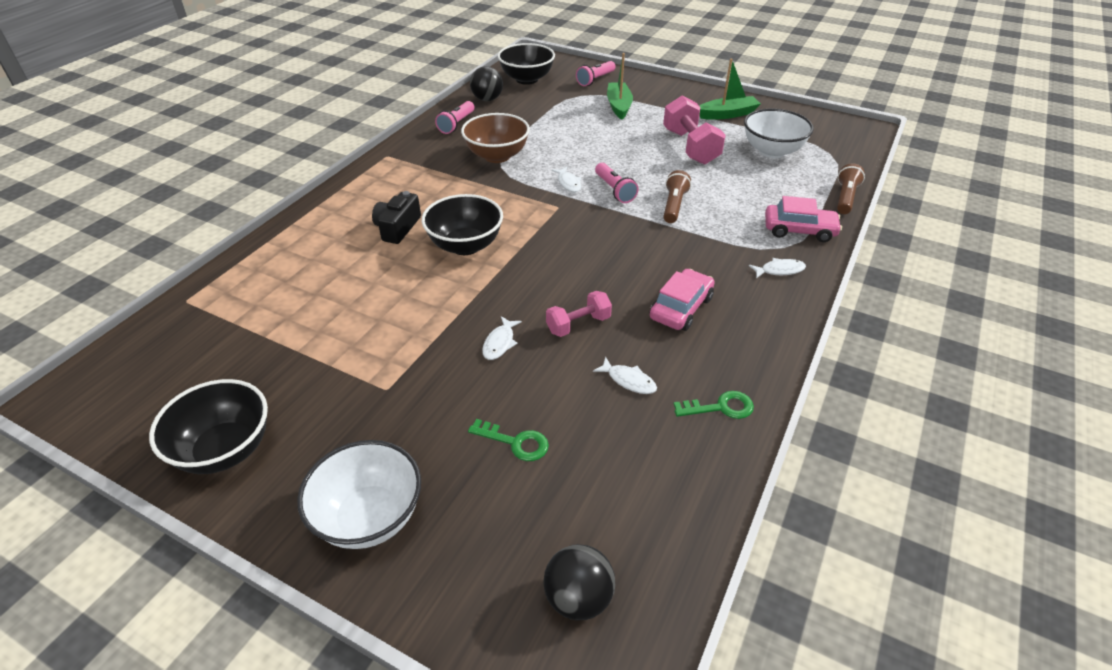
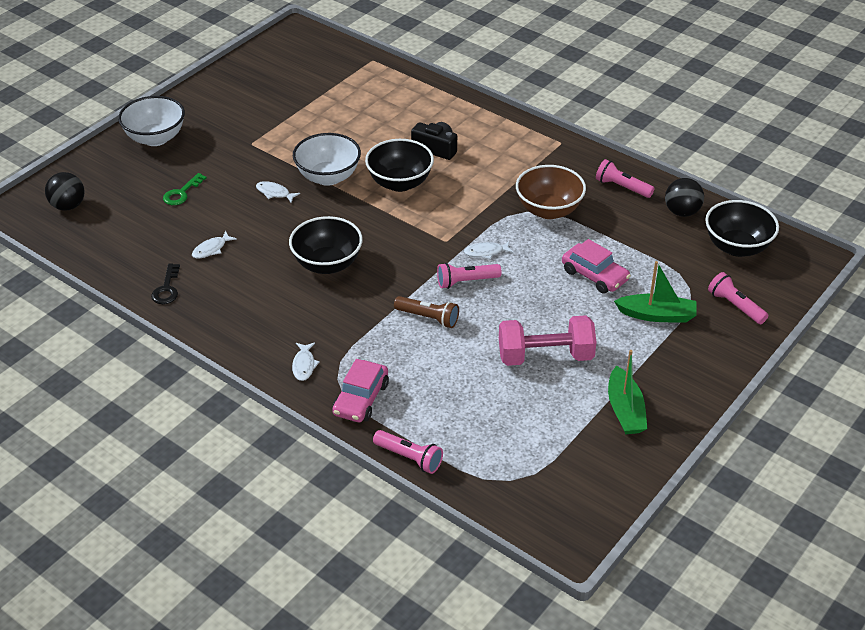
camera: 100 degrees right, 0 degrees up
(225, 450) = (228, 88): black bowl -> black bowl (327, 264)
(578, 324) = (279, 233): pink dumbbell -> none
(681, 308) = (277, 291): pink car -> pink car (594, 275)
(720, 407) = (167, 289): green key -> black key
(772, 151) = (523, 426): white bowl -> white bowl (328, 177)
(845, 198) = (409, 458): brown flashlight -> pink flashlight

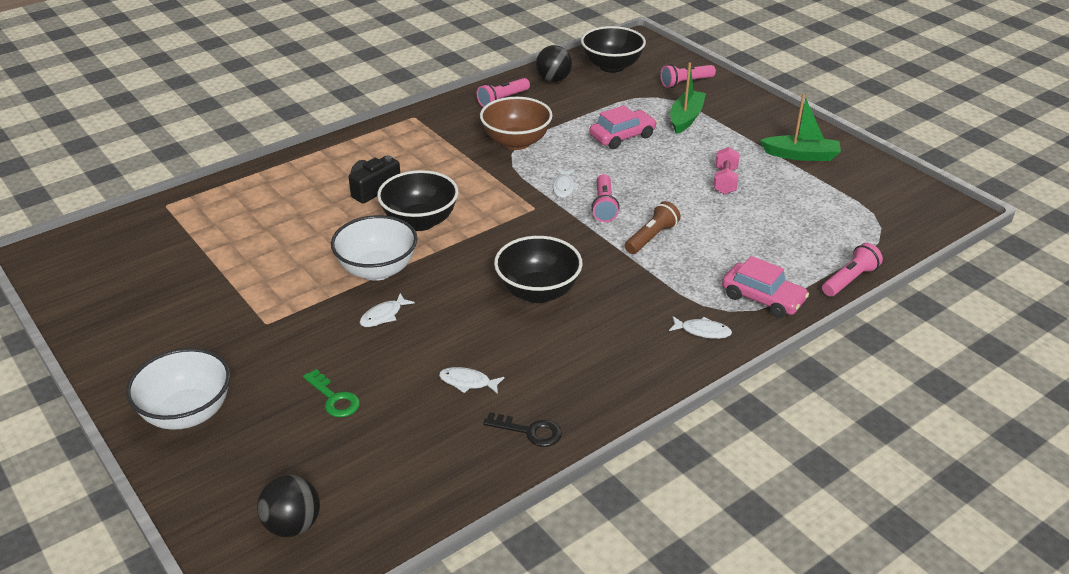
camera: 75 degrees left, 5 degrees down
(211, 249) = (468, 382): white fish -> white fish turned 135 degrees clockwise
(545, 356) = (725, 181): pink dumbbell -> pink dumbbell, size x0.59

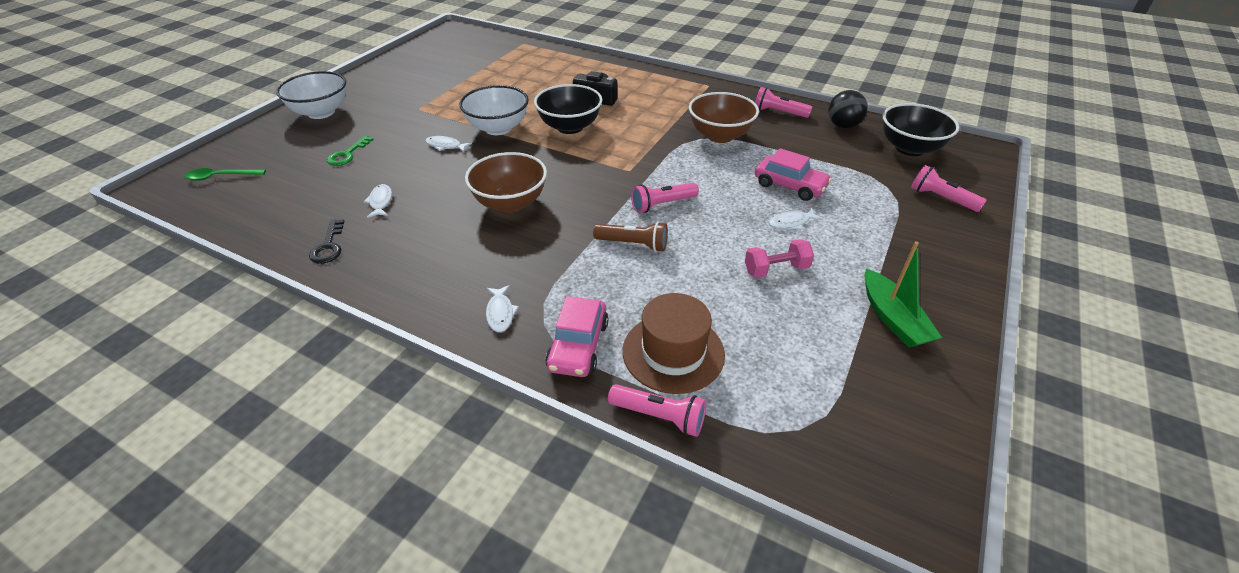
camera: 65 degrees right, 5 degrees up
(293, 525) = (221, 177): black ball -> green spoon
(538, 292) = (510, 203): black bowl -> brown bowl
(564, 187) = (673, 176): white fish -> white fish (791, 223)
(686, 118) = (870, 215): green boat -> none
(791, 256) = (673, 352): none -> brown hat

